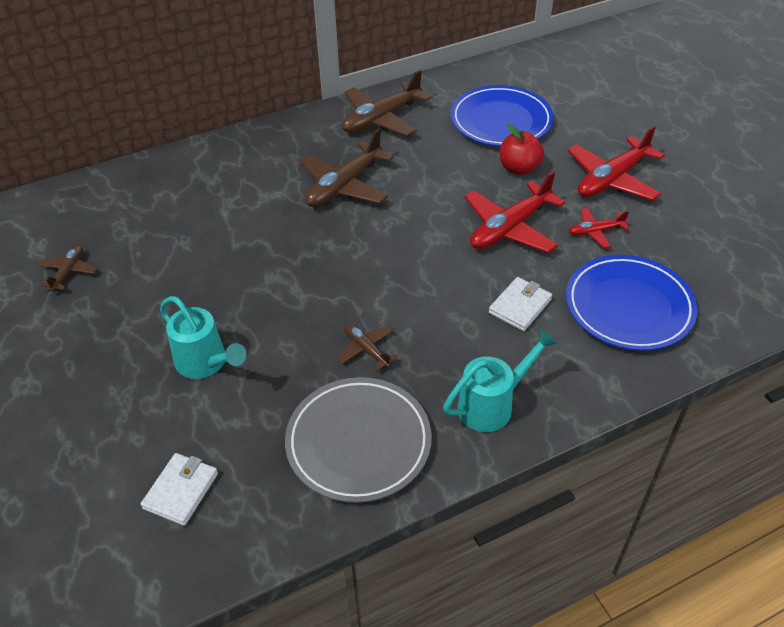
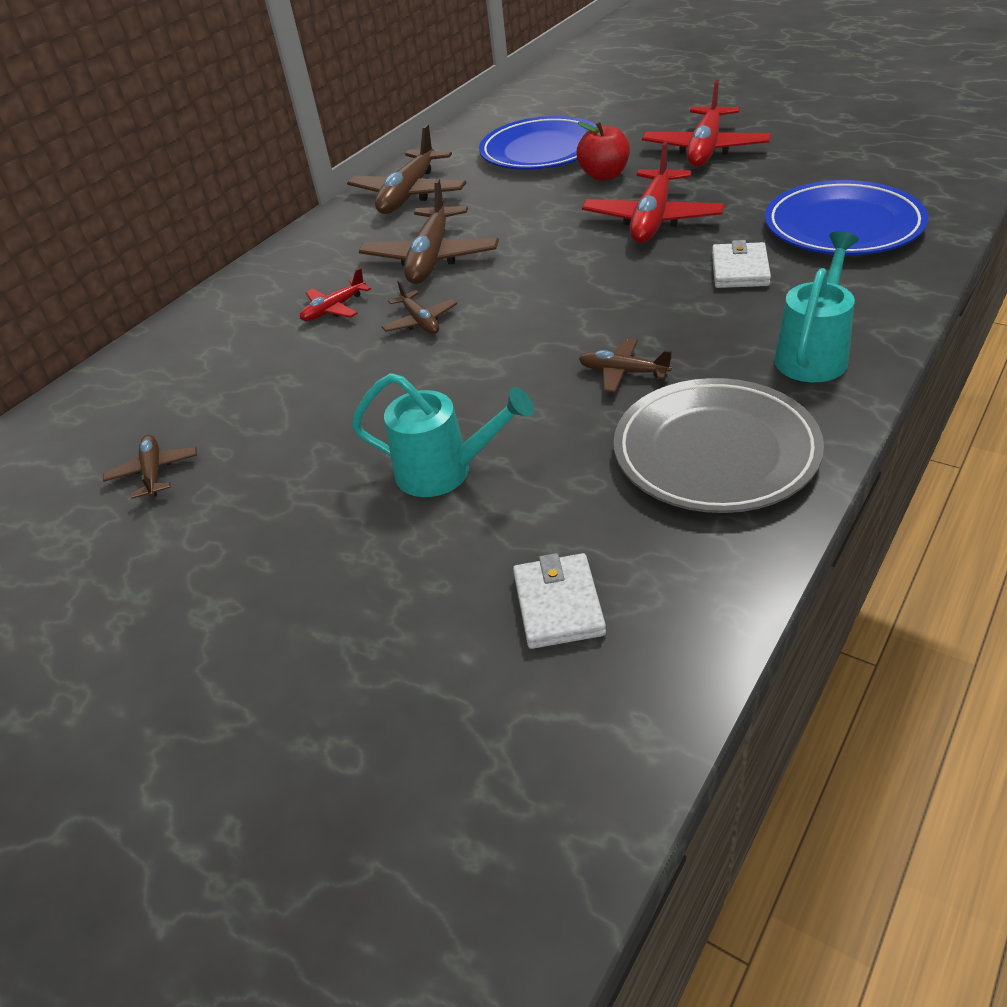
camera: 25 degrees left, 5 degrees down
(292, 237) = (420, 321): none -> brown plane
(595, 231) = (739, 189): red plane -> red plane (334, 309)

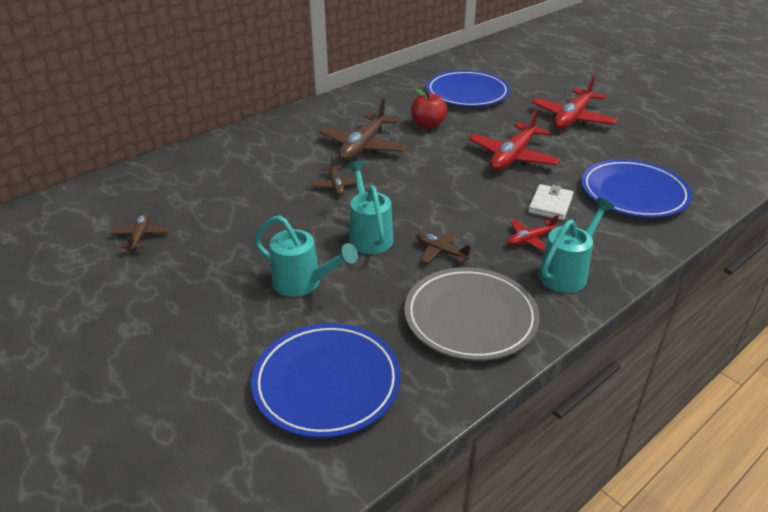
camera: 10 degrees right, 5 degrees down
(334, 309) = (290, 164): red plane -> red plane (530, 240)
(409, 194) = (371, 102): brown plane -> none
(507, 378) = (369, 235): none -> turquoise watering can
(558, 605) = (327, 383): white wallet -> blue plate
(604, 175) = (498, 120): red apple -> red apple (428, 125)

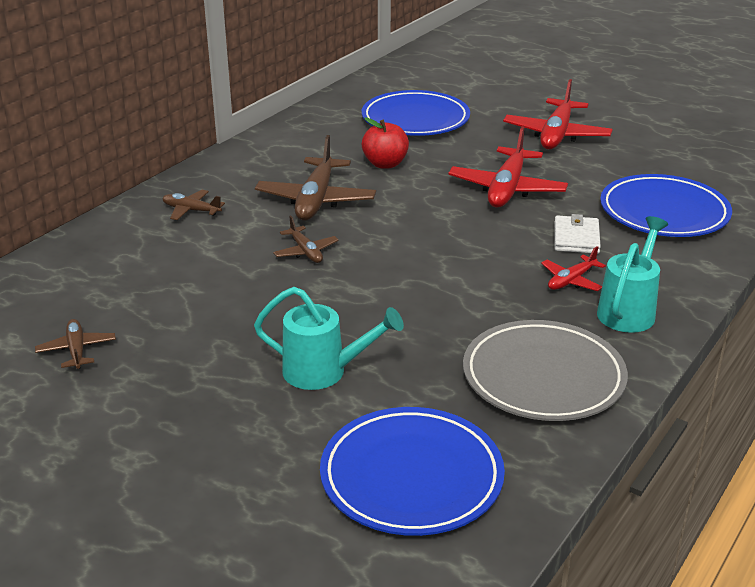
camera: 15 degrees left, 5 degrees down
(369, 235) = (377, 304): turquoise watering can -> none
(441, 251) = (474, 309): brown plane -> brown plane (191, 210)

